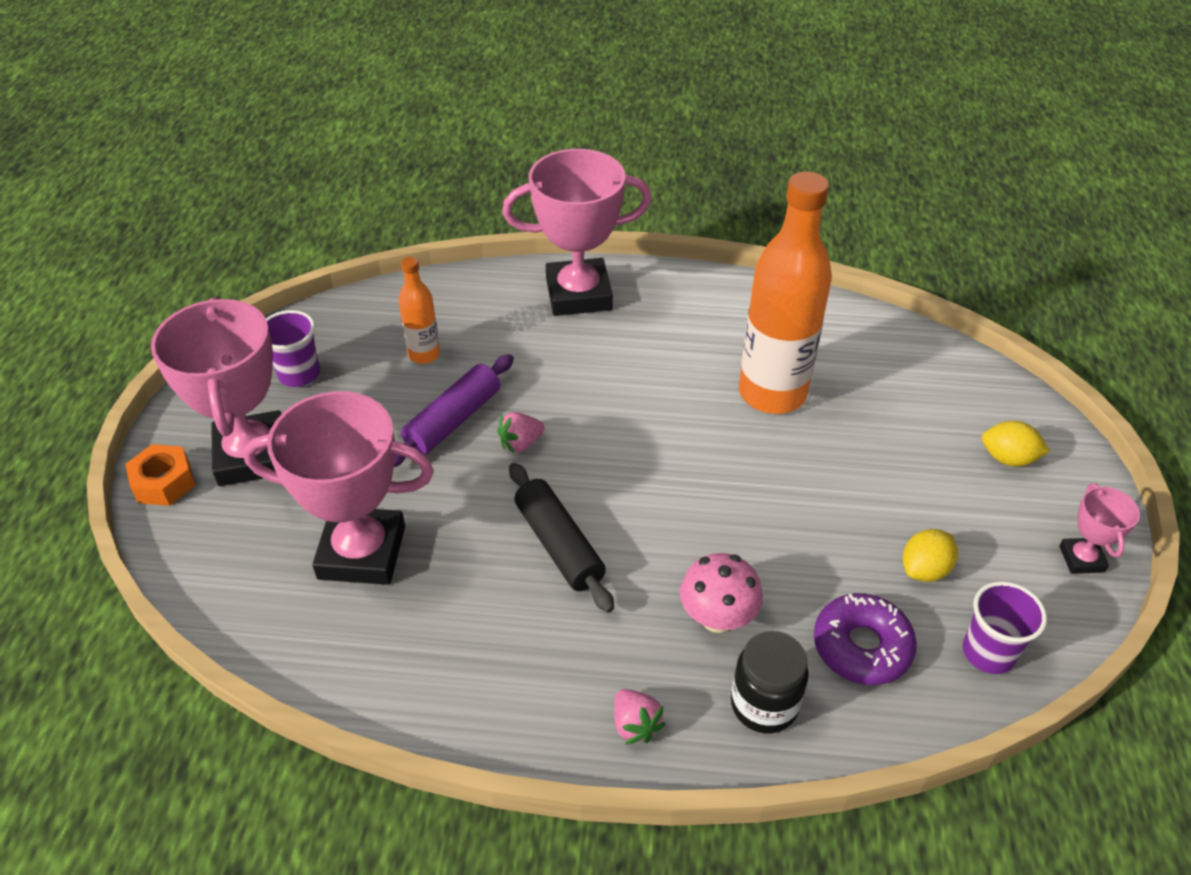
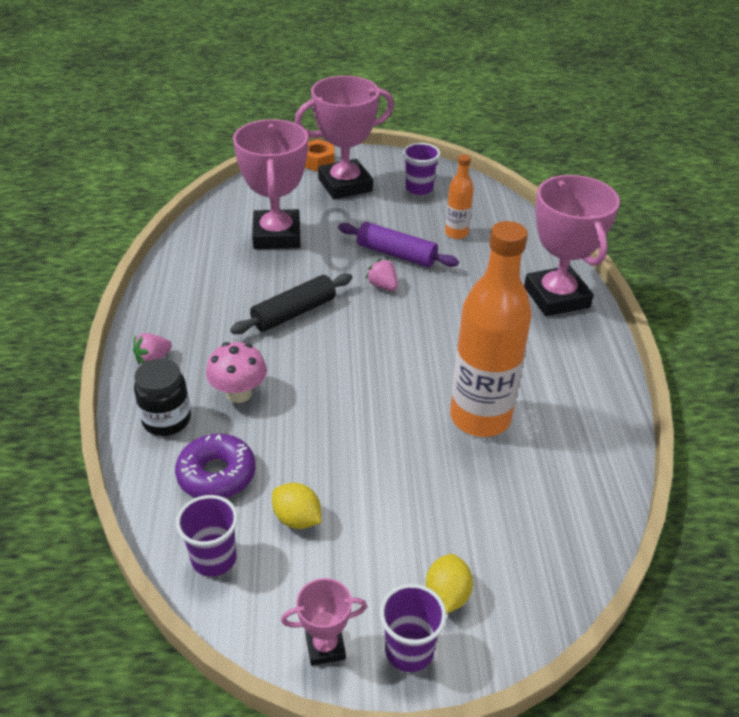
camera: 80 degrees right, 5 degrees down
(1073, 495) = (409, 650): none -> purple cup

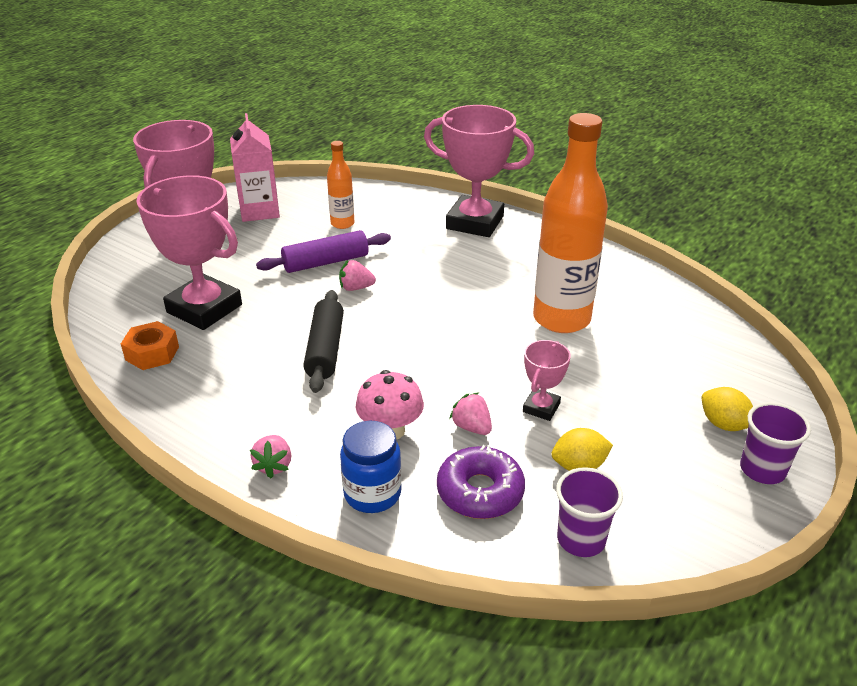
camera: 50 degrees left, 5 degrees down
(166, 420) = (372, 493): black jar -> blue jar
(283, 434) = (472, 427): none -> pink strawberry
(317, 162) = (135, 238): orange nut -> orange nut (152, 353)
(325, 647) = (728, 514): pink trophy -> pink trophy (541, 408)
(419, 188) = (259, 211): purple cup -> pink carton

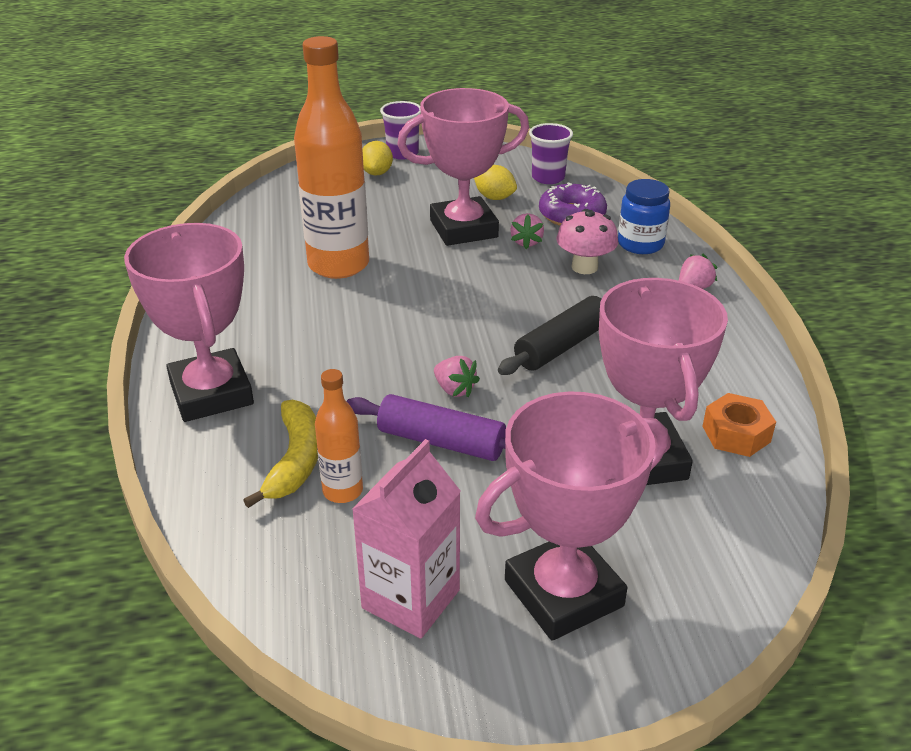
camera: 135 degrees left, 0 degrees up
(383, 222) = (295, 461): none -> yellow banana
(541, 408) = (463, 229): pink trophy -> pink trophy, size x2.12

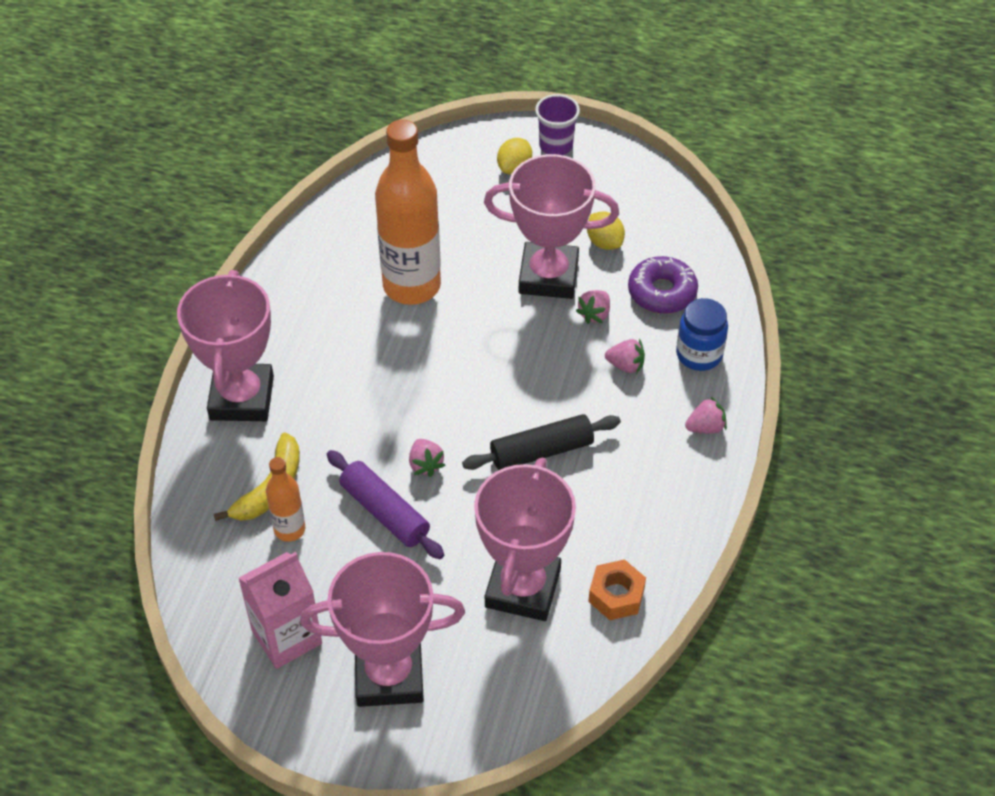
camera: 25 degrees right, 15 degrees up
(548, 178) = (676, 230): purple cup -> none
(584, 267) = (625, 365): pink mushroom -> pink strawberry

